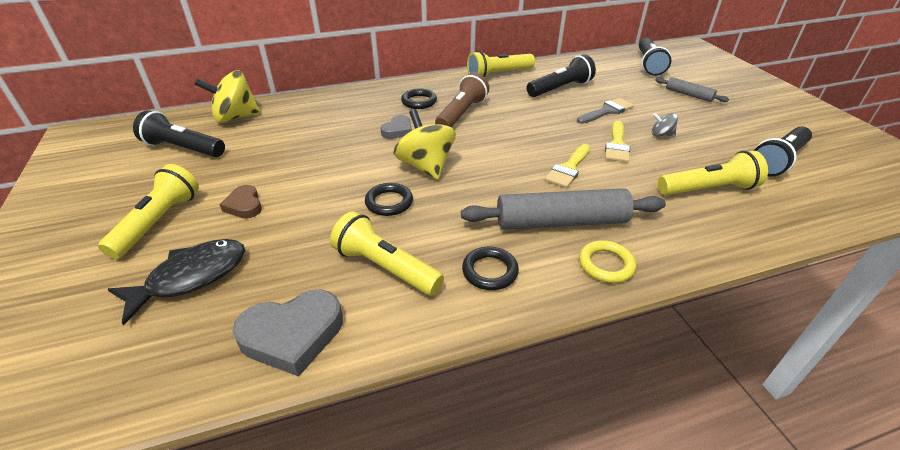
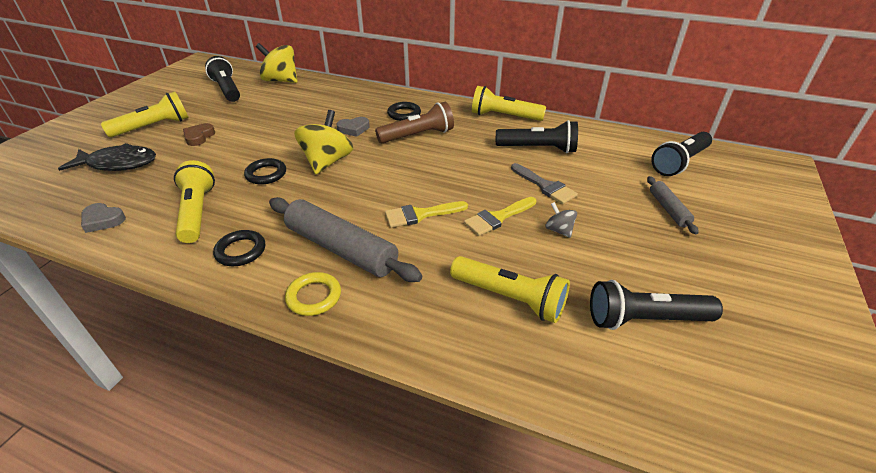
camera: 40 degrees right, 0 degrees up
(292, 335) = (103, 220): grey heart -> grey heart, size x0.57
(607, 111) = (545, 186): grey brush -> grey brush turned 45 degrees clockwise

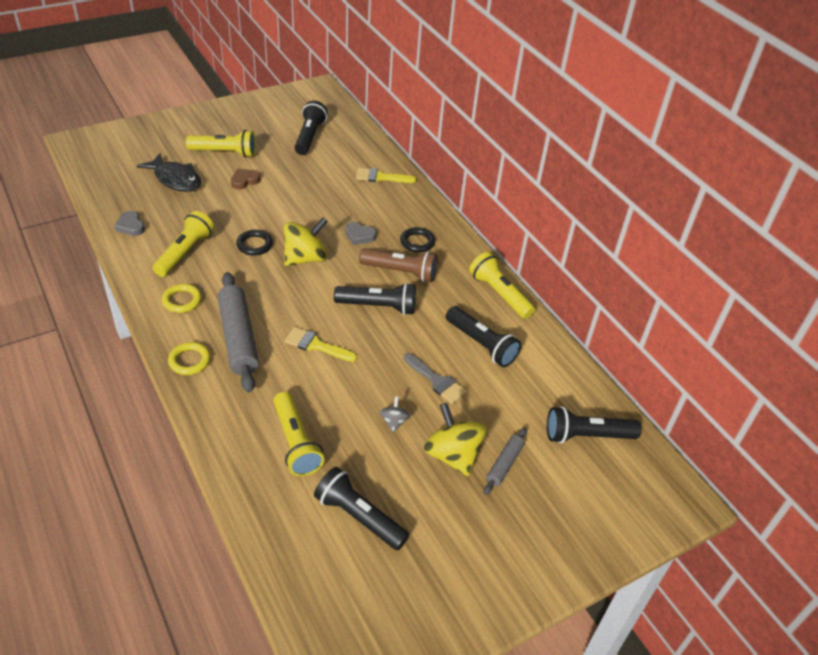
camera: 35 degrees right, 5 degrees up
(241, 251) = (182, 300): black ring -> yellow ring
(281, 81) = (360, 147): yellow spinning top -> yellow spinning top (452, 455)
(432, 164) = (378, 306): none -> black flashlight
(497, 218) = (365, 383): yellow brush -> yellow brush (381, 177)
(545, 186) = (436, 381): grey brush -> grey brush turned 45 degrees counterclockwise

